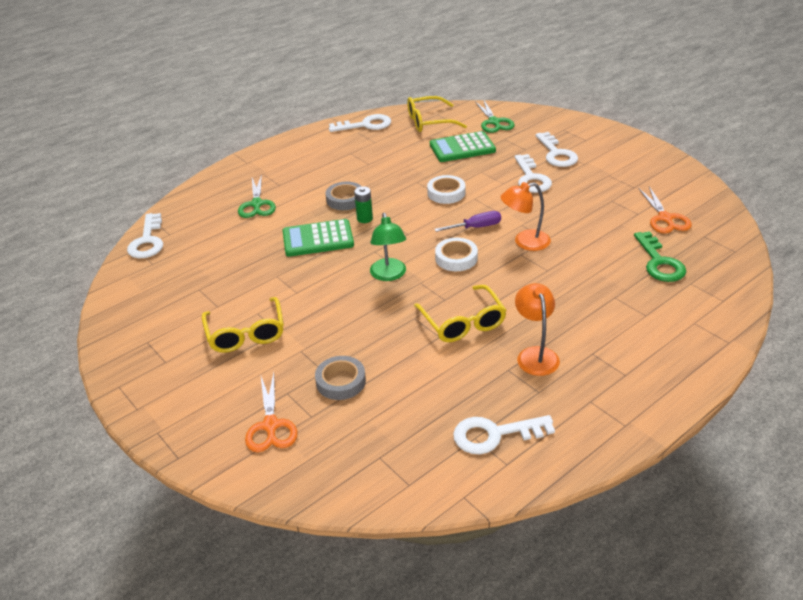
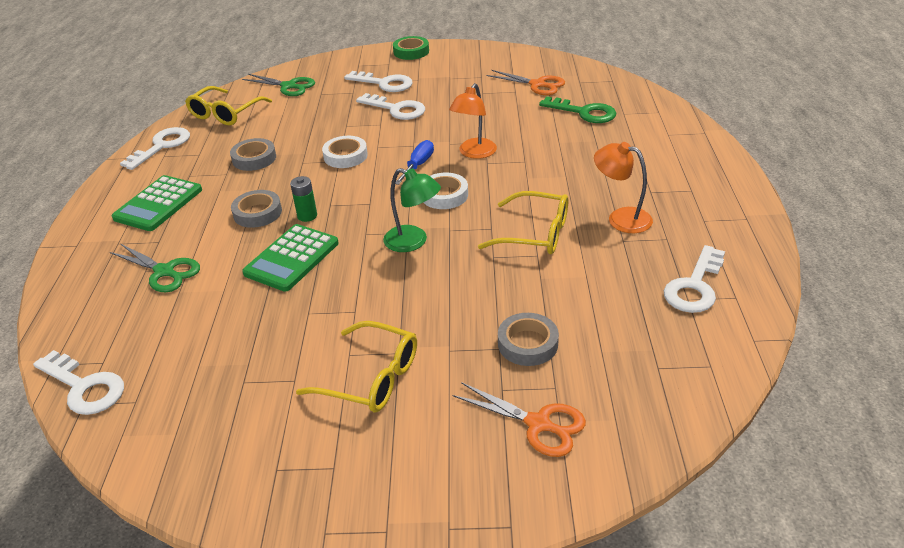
camera: 50 degrees left, 0 degrees up
(396, 163) = (254, 158): none -> grey tape
(462, 148) = (296, 117): green calculator -> green calculator (158, 204)
(476, 227) = (418, 165): purple screwdriver -> blue screwdriver
(618, 138) = (411, 52): none -> green tape

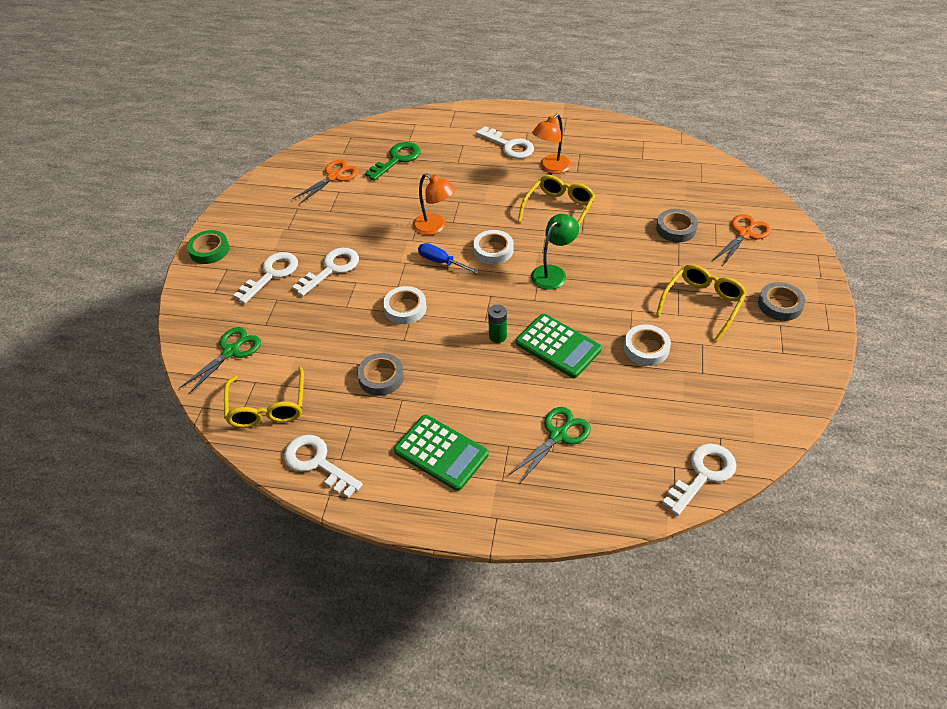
camera: 80 degrees left, 10 degrees up
(225, 114) = (267, 407): yellow glasses -> yellow glasses turned 45 degrees clockwise
(257, 213) = (482, 371): grey tape -> grey tape (780, 305)
(287, 328) = (646, 348): none -> white tape
(694, 286) = (630, 153): white key -> white key (509, 146)

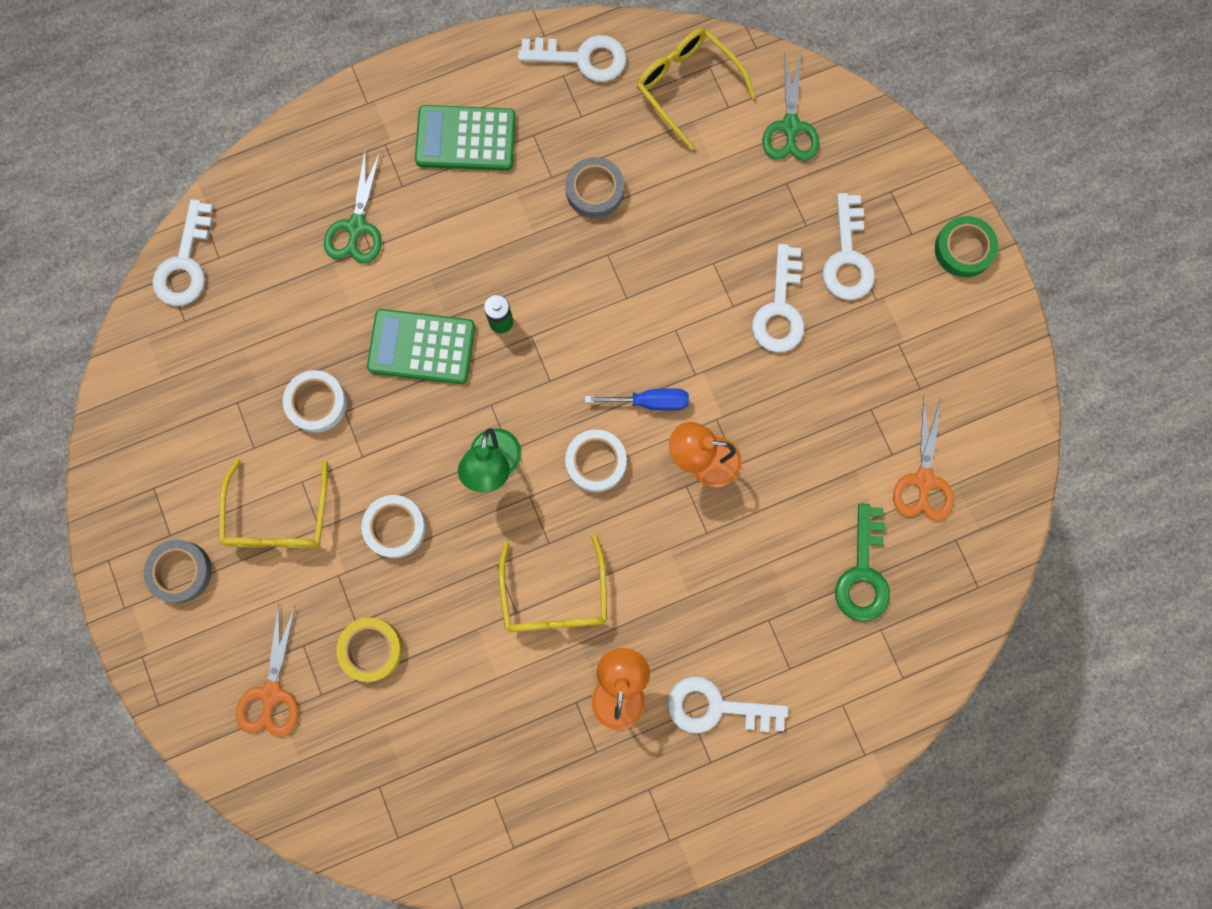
camera: 145 degrees right, 30 degrees up
(405, 308) = (639, 300): white tape -> white tape (395, 527)
(676, 229) = (371, 649): grey tape -> yellow tape

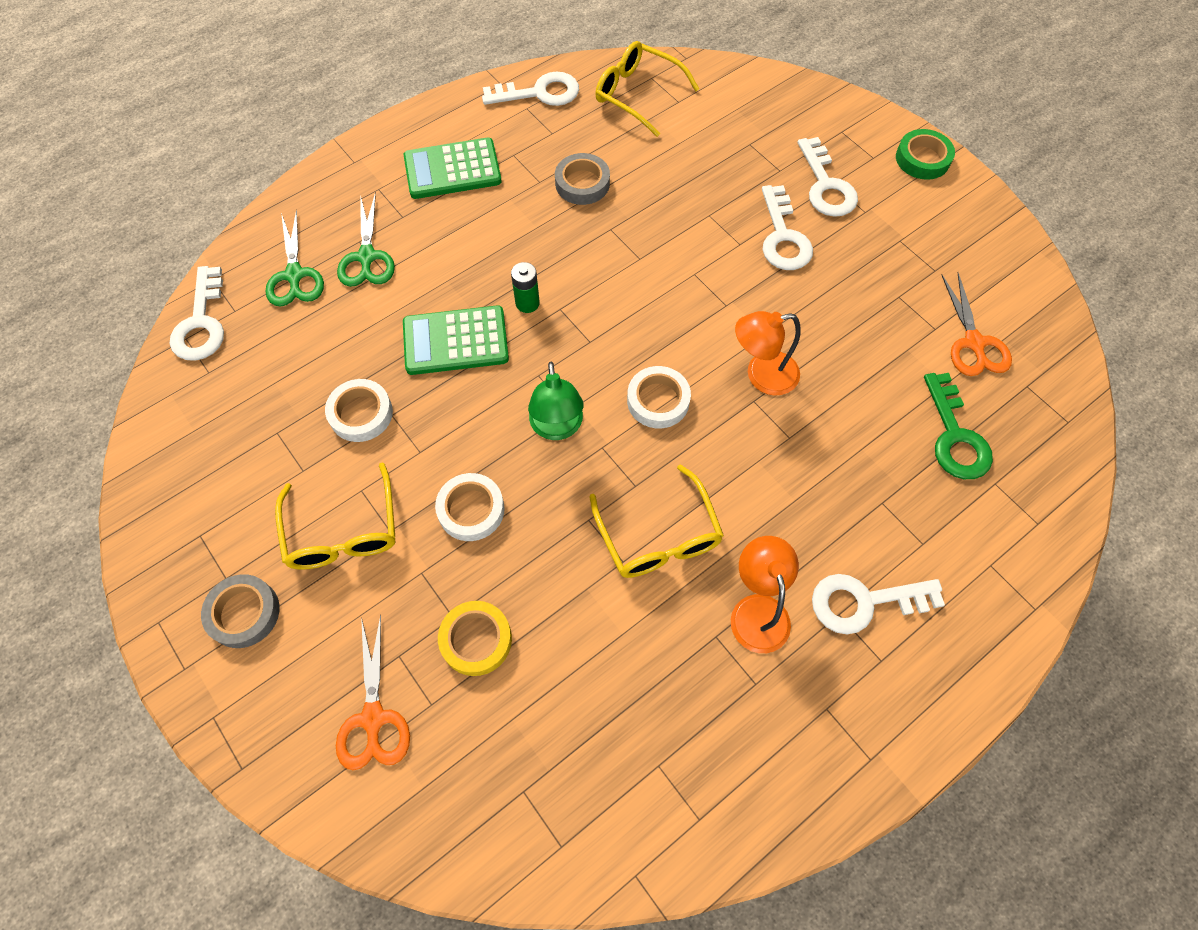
camera: 15 degrees left, 15 degrees down
(649, 402) = (691, 337): blue screwdriver -> none
(790, 126) = (737, 104): green scissors -> green scissors (294, 275)

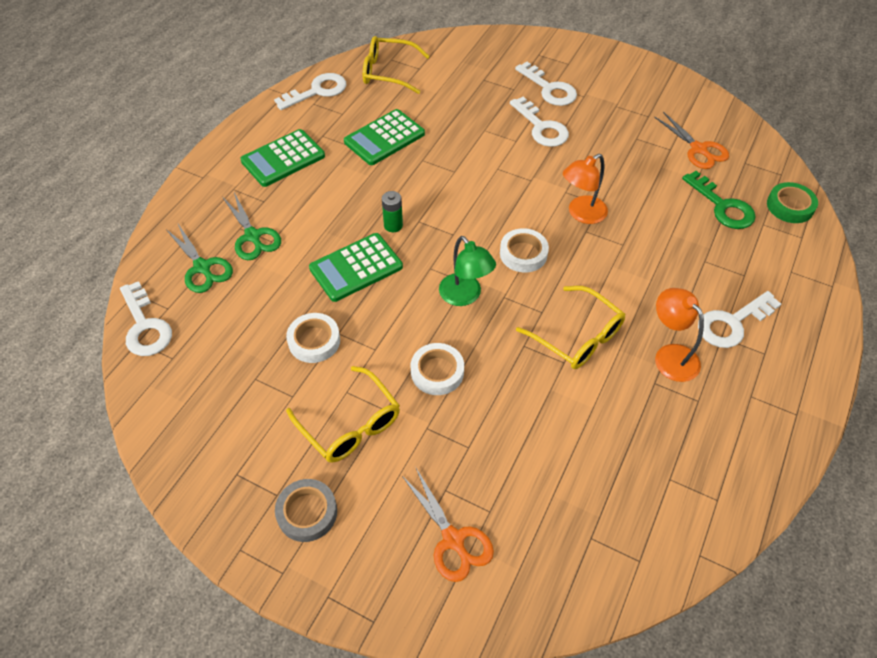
camera: 25 degrees left, 10 degrees down
(476, 640) = (495, 454): yellow tape -> none
(582, 183) = (384, 138): grey tape -> green calculator
(922, 159) = (599, 55): green tape -> green tape (790, 206)

